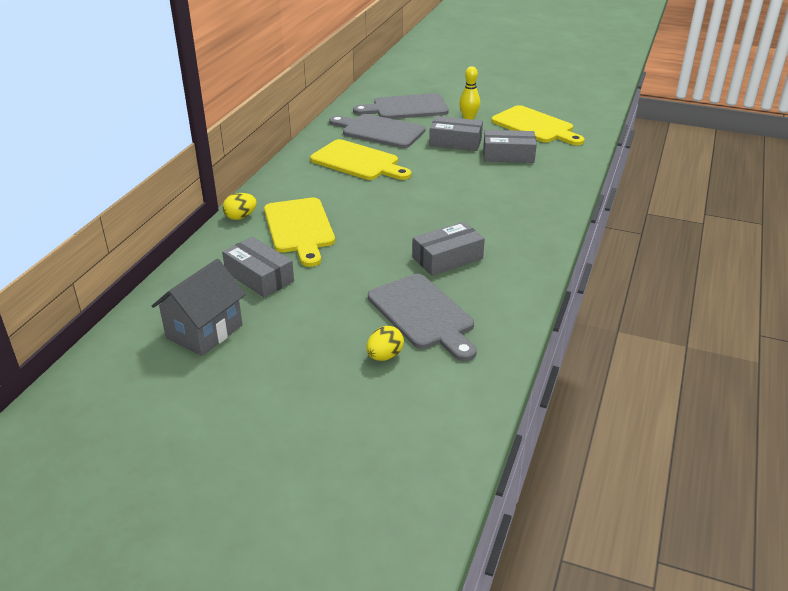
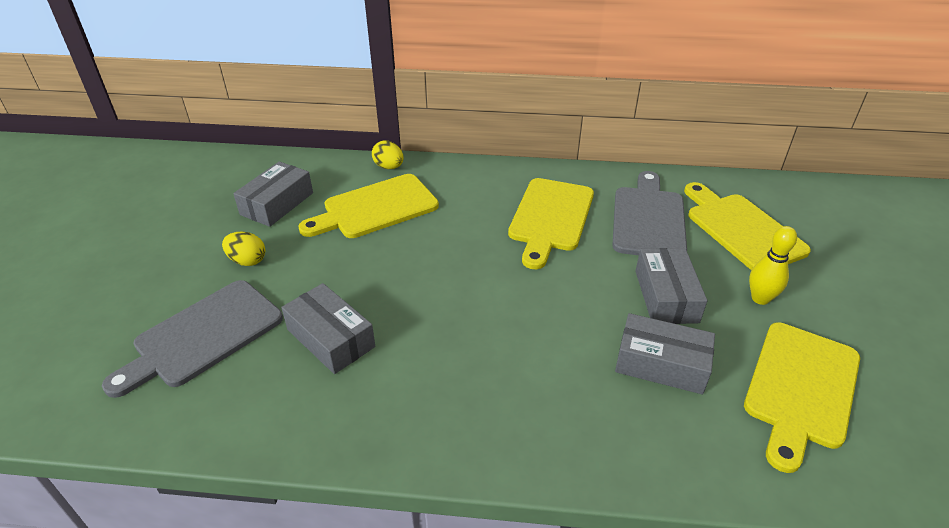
camera: 75 degrees right, 5 degrees up
(204, 332) = (185, 195): grey house -> none
(384, 356) = (126, 318): yellow egg -> yellow egg (247, 261)
(406, 108) = (741, 229): grey cutting board -> yellow cutting board
(508, 155) = (661, 364): grey box -> grey box turned 60 degrees counterclockwise

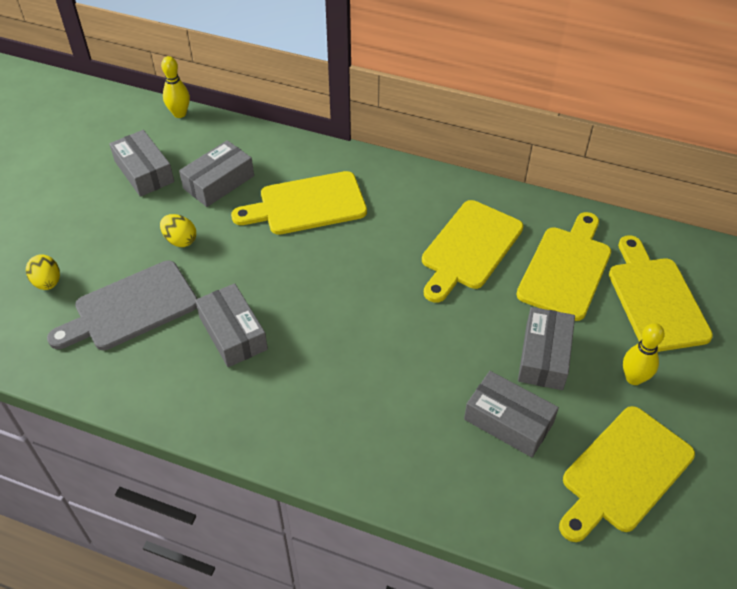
camera: 15 degrees right, 10 degrees up
(193, 207) = (144, 172): none -> grey box
(221, 154) = (179, 113): none -> yellow bowling pin
(389, 167) = (333, 158): yellow egg -> yellow egg (47, 282)
(648, 219) = (566, 269): grey cutting board -> yellow cutting board

